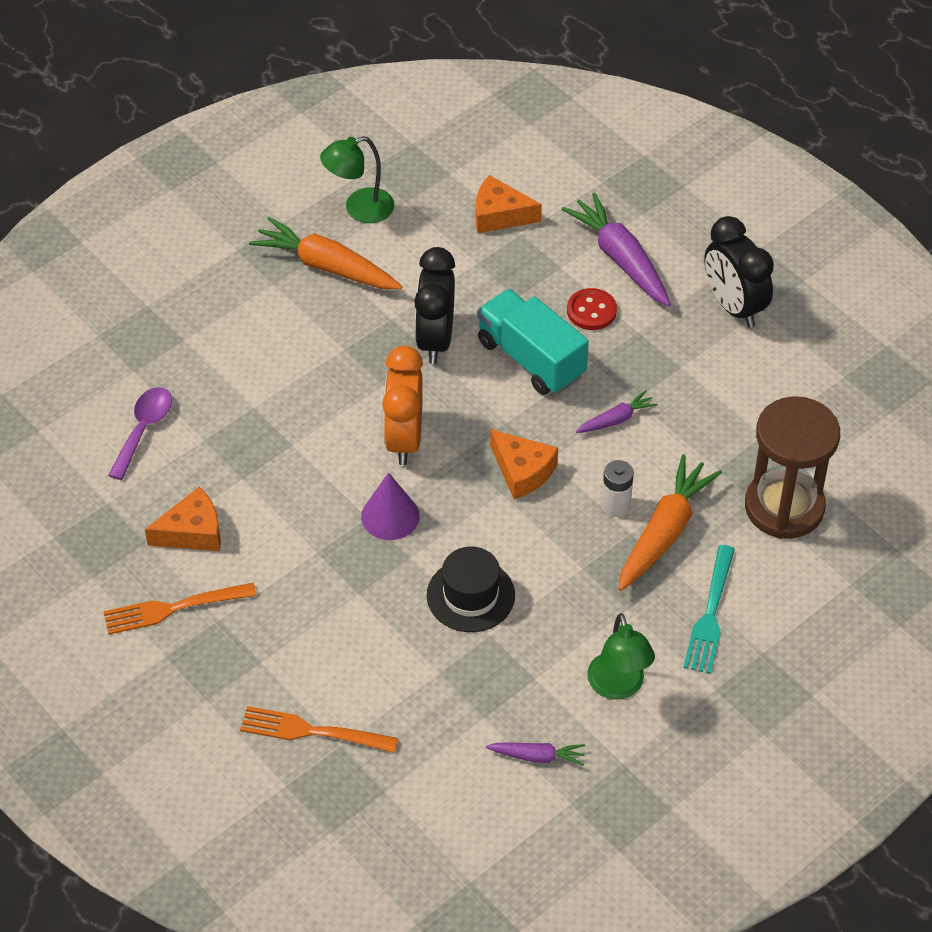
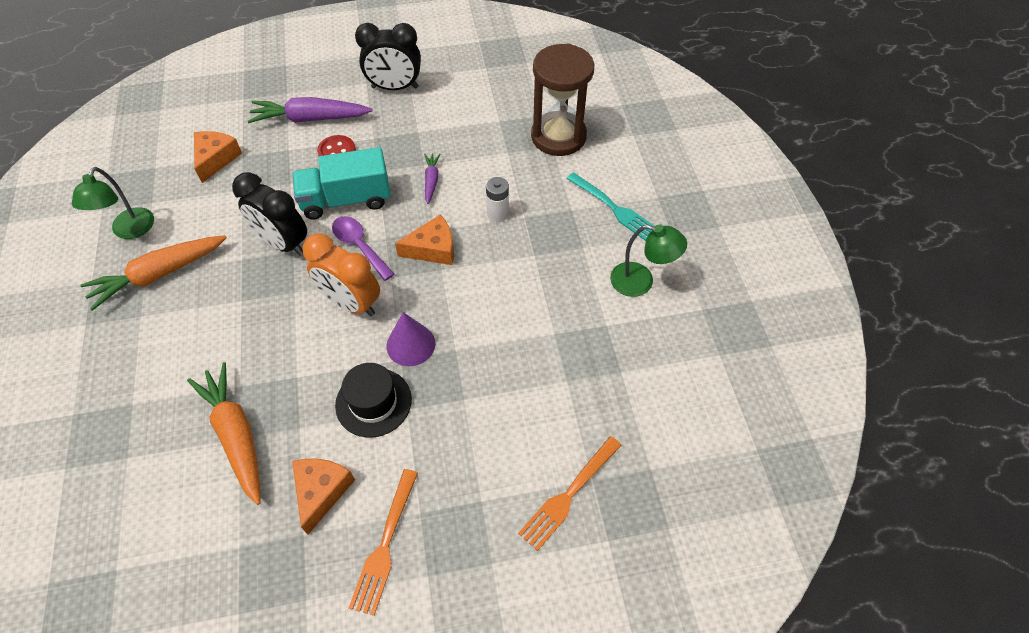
camera: 60 degrees left, 5 degrees up
(143, 430) = (191, 479): purple spoon -> purple spoon (360, 246)
(470, 595) = (513, 329): black hat -> black hat (373, 402)
(499, 215) = (216, 159): orange cheese -> orange cheese turned 150 degrees clockwise
(537, 756) = (671, 355): purple carrot -> none
(664, 532) = (536, 200): orange carrot -> orange carrot (236, 435)

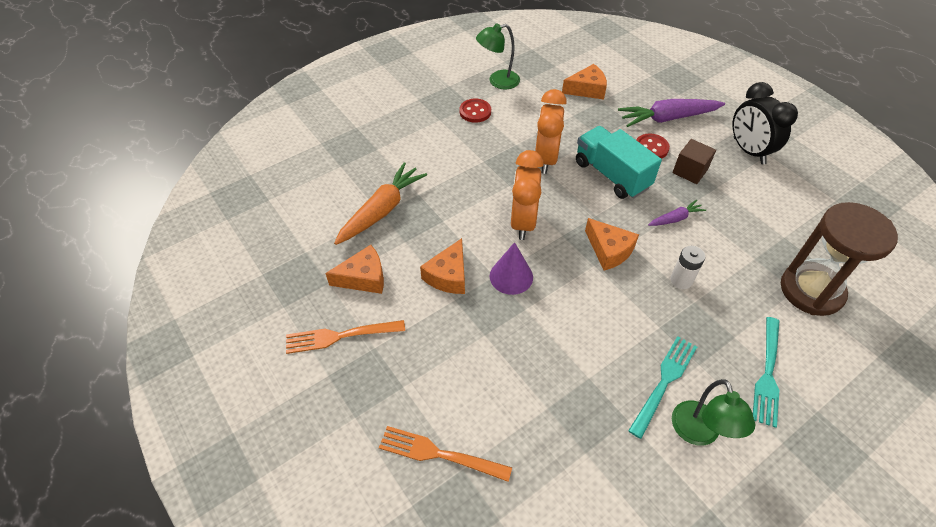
camera: 65 degrees right, 5 degrees down
(159, 275) = (475, 112): orange carrot -> red button
(283, 243) = (545, 159): black clock -> orange clock
(310, 119) = (668, 118): purple carrot -> purple carrot turned 75 degrees counterclockwise
(360, 246) = (576, 203): purple spoon -> none
(373, 402) = (448, 275): black hat -> orange cheese
(386, 140) = (690, 171): none -> brown cube
(586, 280) = (664, 382): none -> turquoise fork

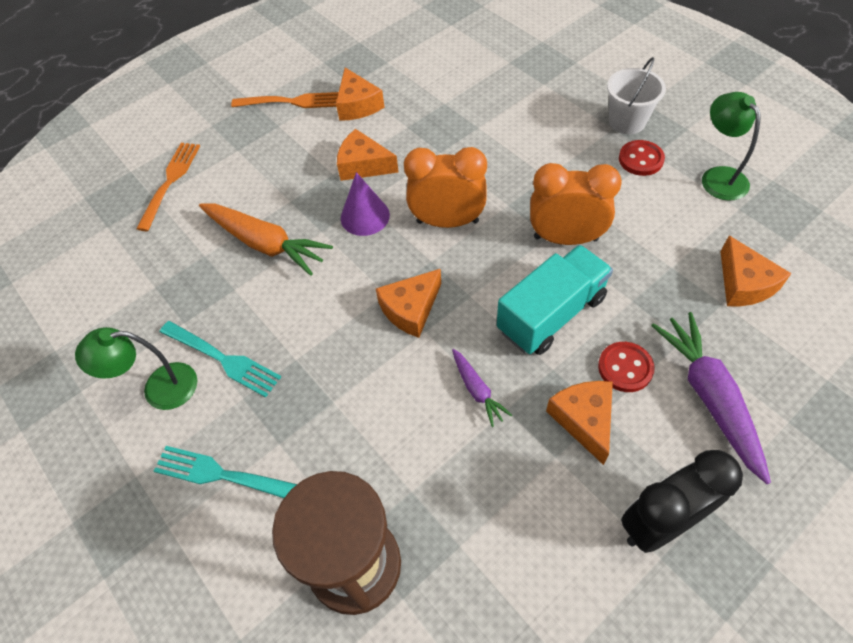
camera: 90 degrees right, 5 degrees up
(340, 336) = (291, 102): orange fork -> orange fork turned 105 degrees clockwise
(381, 210) = (448, 103): orange carrot -> orange carrot (265, 243)
(434, 112) = (627, 121): none -> white bucket
(681, 280) = (366, 388): white battery -> none
(690, 171) = (584, 420): brown cube -> orange cheese

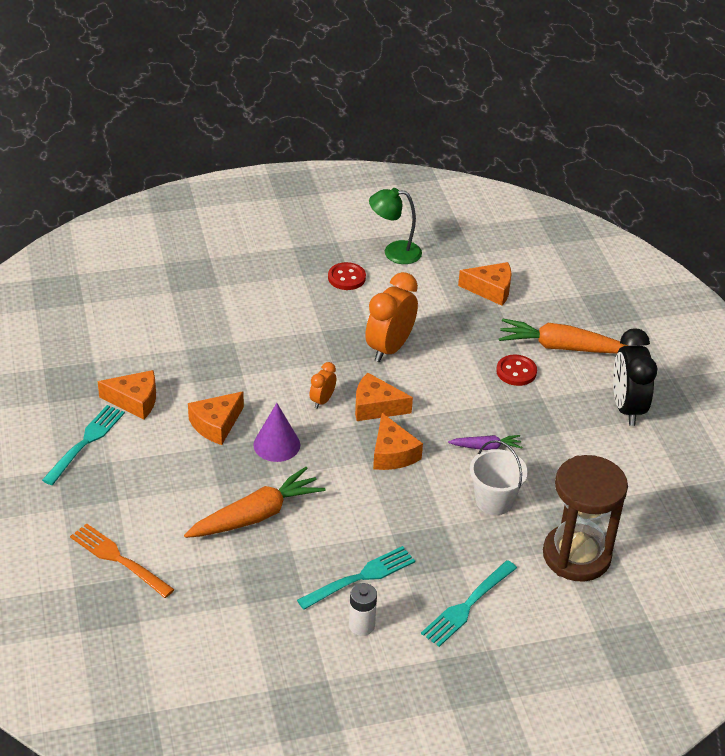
camera: 70 degrees left, 15 degrees down
(159, 388) = (361, 625): green lamp -> white battery
(291, 102) = (86, 442): orange fork -> turquoise fork
(447, 221) = (322, 401): orange clock -> orange clock, size x0.50
(551, 314) = (450, 385): turquoise truck -> none
(584, 420) = (541, 407): orange cheese -> orange cheese (376, 407)
(627, 121) = (302, 265): white bucket -> white bucket (494, 501)
(709, 397) = (561, 347): purple carrot -> orange carrot

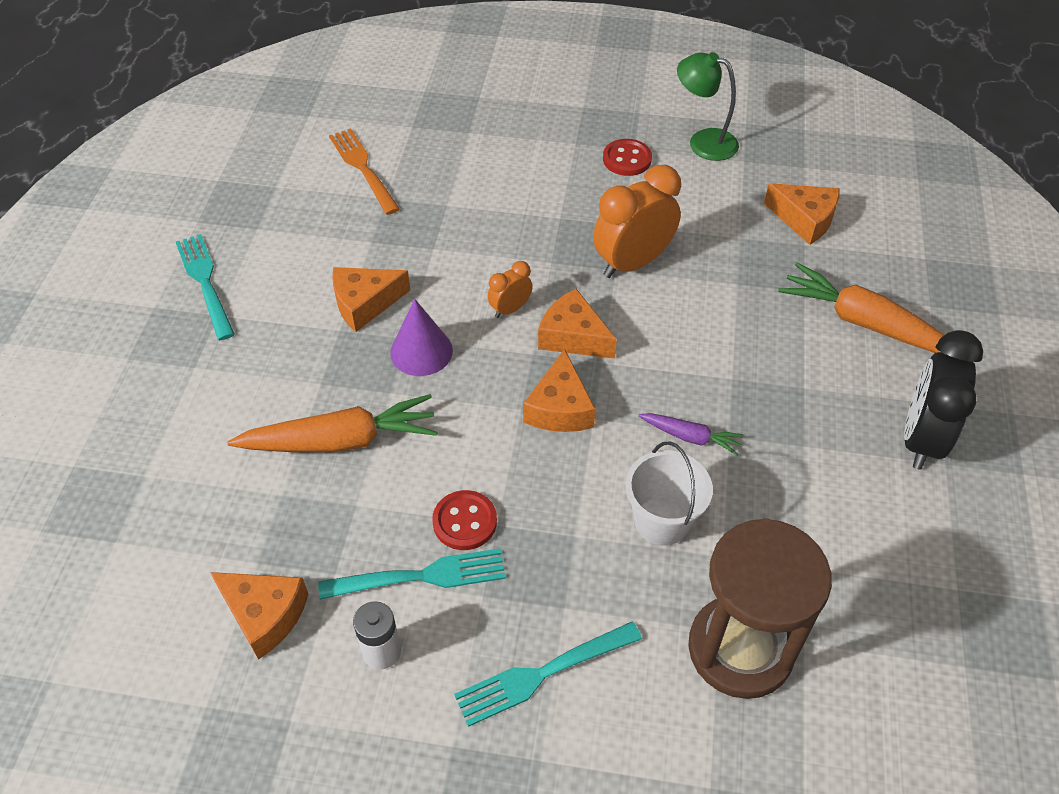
camera: 25 degrees right, 10 degrees up
(86, 442) = (205, 282): turquoise fork -> turquoise fork turned 75 degrees counterclockwise
(118, 559) = (145, 446): orange fork -> orange fork (363, 168)
(135, 401) = (291, 247): orange cheese -> orange cheese (265, 615)
(516, 372) = (785, 340): red button -> red button (465, 521)

